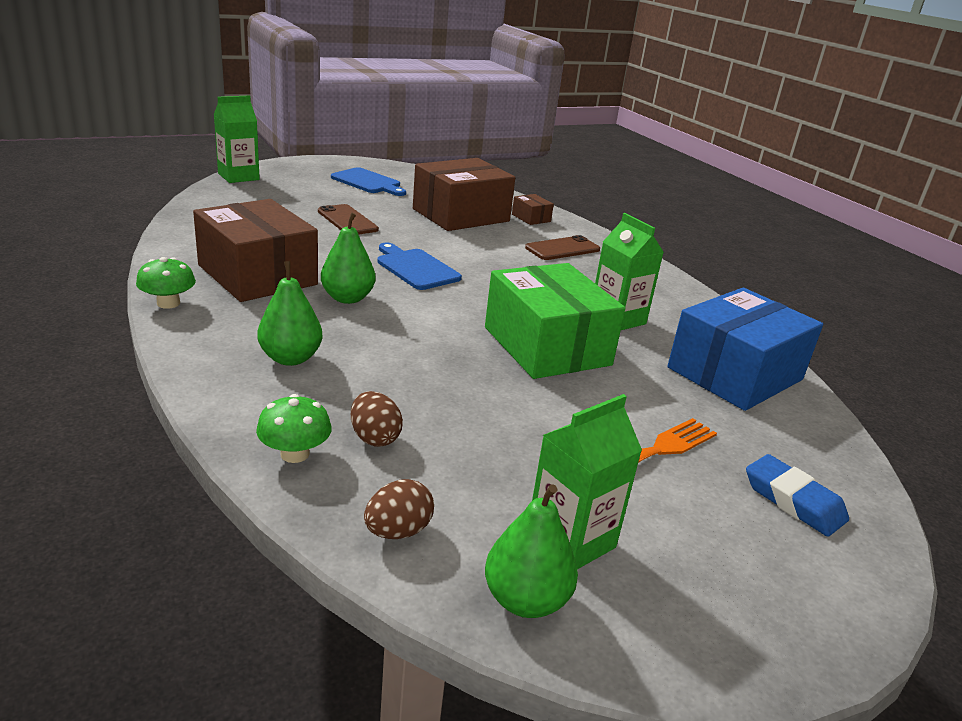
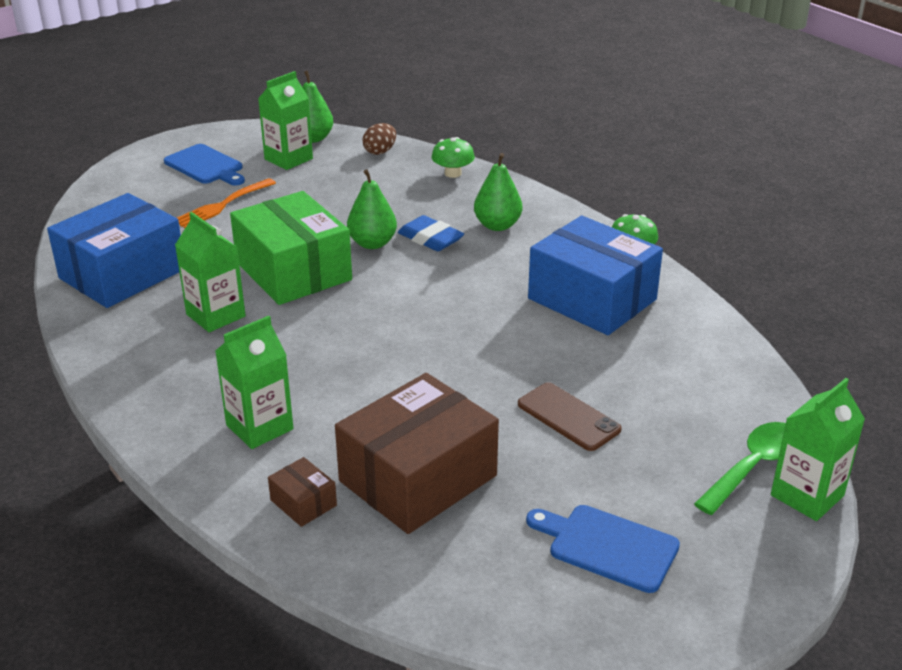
camera: 175 degrees right, 5 degrees up
(253, 188) = (753, 466): none -> green spoon
(257, 275) = (592, 299): brown box -> blue box
(347, 298) = (490, 288): green pear -> green pear (372, 243)
(374, 438) = (410, 187): brown egg -> none
(416, 268) = (442, 344): blue cutting board -> blue cutting board (205, 166)
(562, 249) = (259, 427): brown phone -> green carton
(793, 501) = (143, 191): blue eraser -> blue eraser (430, 239)

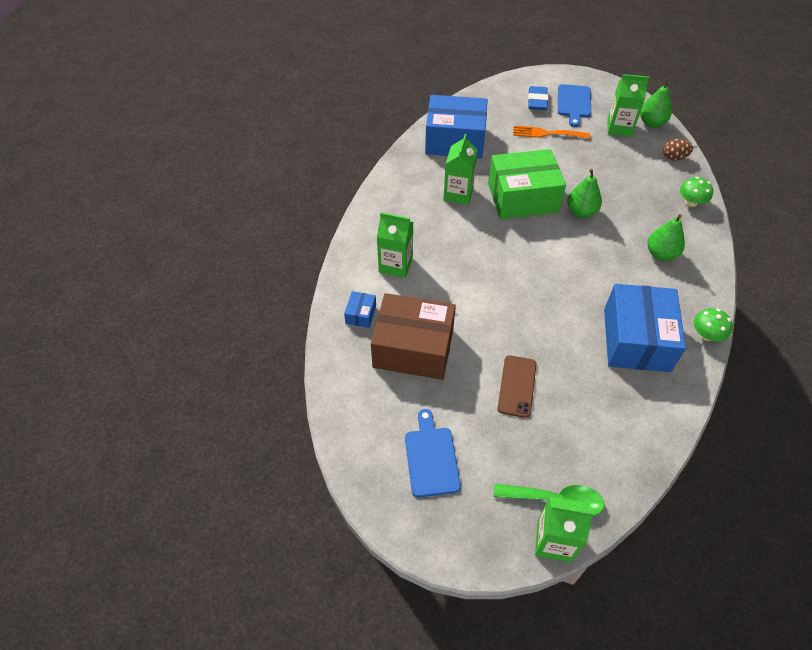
camera: 55 degrees right, 20 degrees up
(293, 271) = (522, 197): green box -> green box turned 60 degrees clockwise
(303, 503) = (361, 314): brown box -> blue box
(430, 239) = (613, 233): blue eraser -> blue eraser (537, 101)

